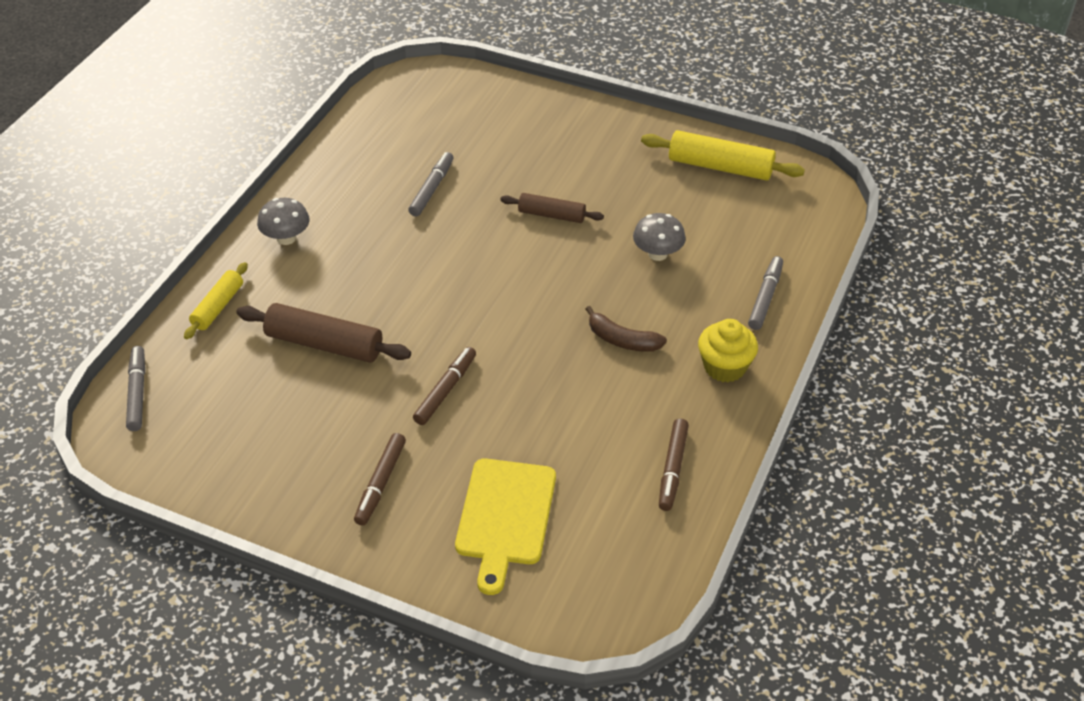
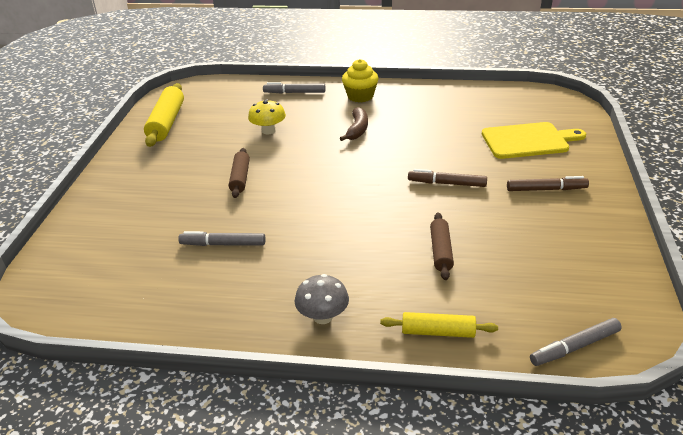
camera: 105 degrees left, 10 degrees down
(324, 344) = (440, 251): brown rolling pin -> brown rolling pin, size x0.62
(657, 254) = (268, 130): grey mushroom -> yellow mushroom
(673, 469) = (448, 99): brown marker -> none

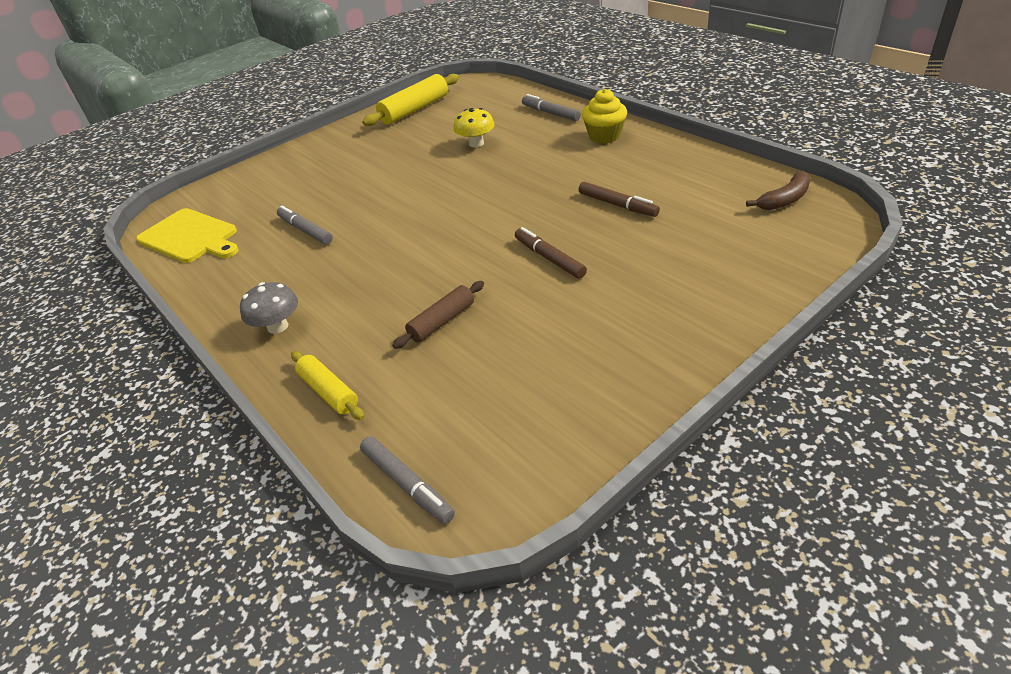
camera: 45 degrees right, 5 degrees up
(240, 178) = (395, 179): brown rolling pin -> none
(357, 129) = (551, 169): brown banana -> brown banana (784, 199)
(528, 141) = (709, 249): yellow cutting board -> yellow cutting board (190, 237)
(546, 189) = (641, 312): brown marker -> brown marker (617, 205)
(575, 347) = (407, 484): grey marker -> grey marker turned 150 degrees counterclockwise

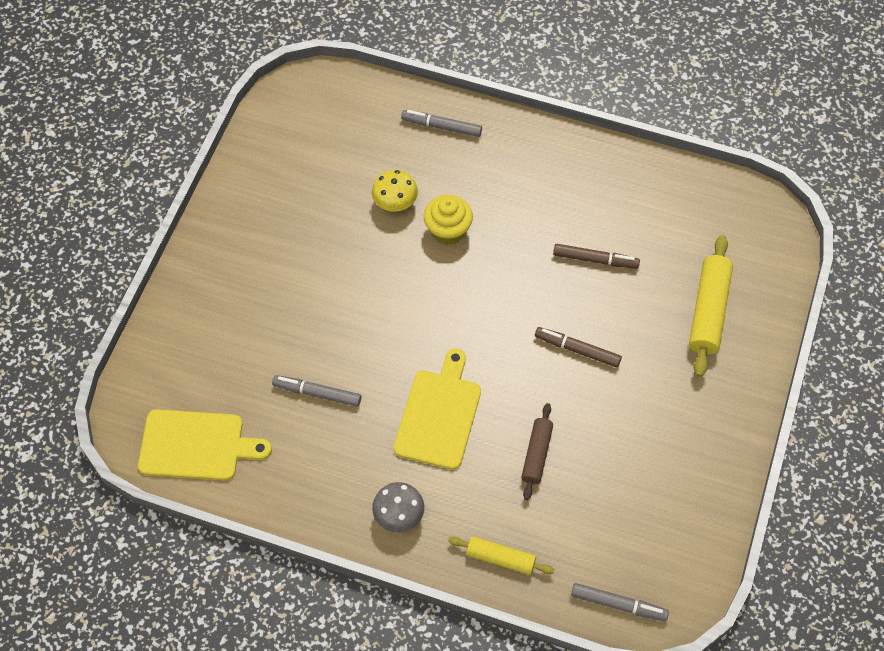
camera: 35 degrees left, 20 degrees up
(383, 269) = (439, 415): none -> yellow cutting board
(414, 109) = (274, 158): yellow rolling pin -> yellow rolling pin (708, 311)
(604, 136) = (523, 154): yellow cupcake -> yellow cupcake (448, 230)
(784, 199) = (729, 209): brown banana -> none

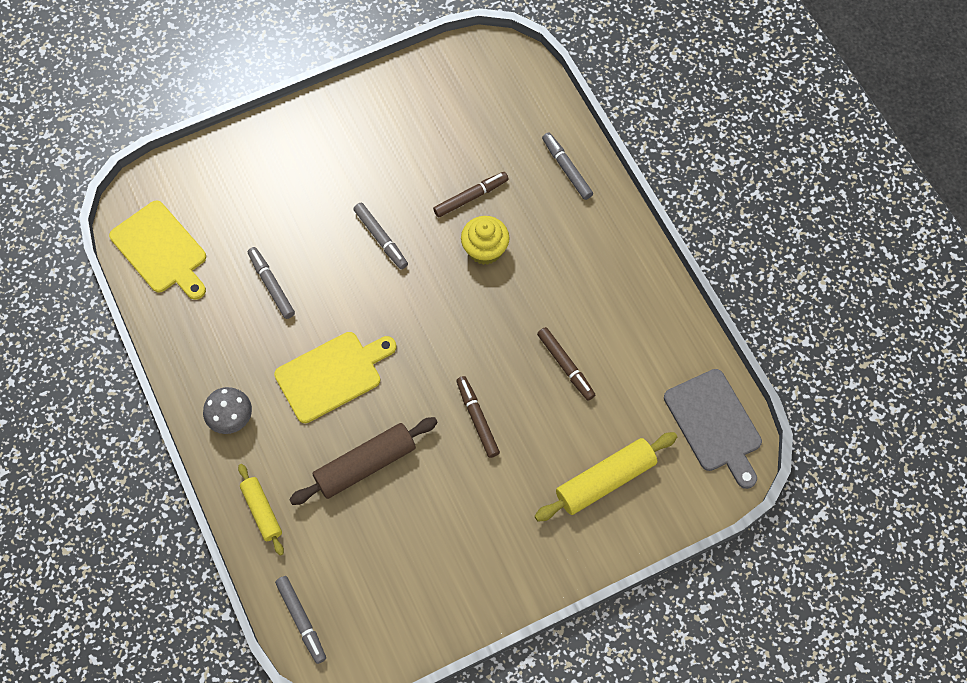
camera: 45 degrees right, 5 degrees up
(362, 288) = (381, 238): none -> grey marker
(395, 203) = (470, 197): yellow mushroom -> brown marker
(536, 454) = (365, 465): brown rolling pin -> brown rolling pin, size x1.62
(734, 211) = (714, 424): none -> grey cutting board

